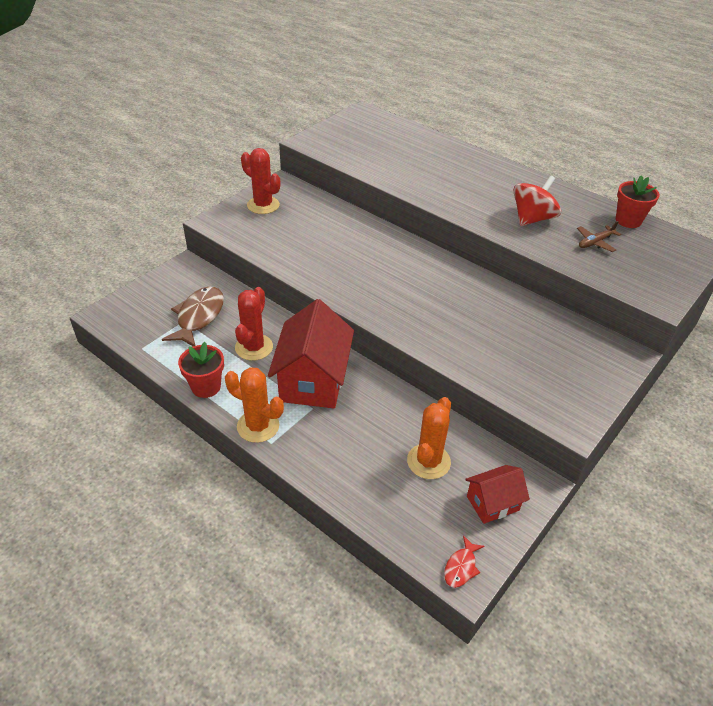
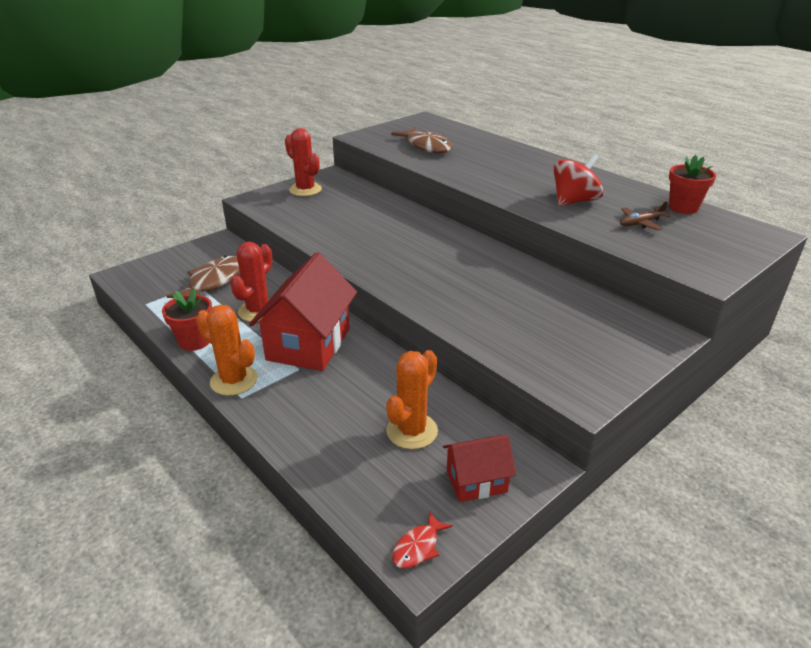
camera: 10 degrees right, 10 degrees down
(377, 153) = (426, 147): none -> brown fish

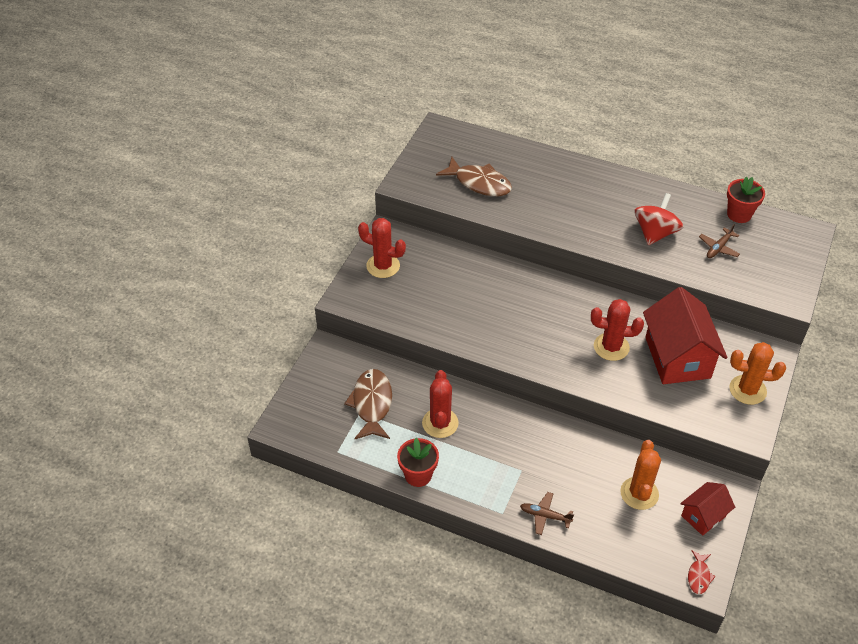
camera: 25 degrees left, 15 degrees up
(234, 380) = (483, 500): orange cactus -> orange cactus (747, 390)
(284, 415) = (545, 516): none -> brown plane
(309, 344) = (509, 443): red house -> red house (677, 357)
(469, 284) = (611, 347): none -> red cactus

